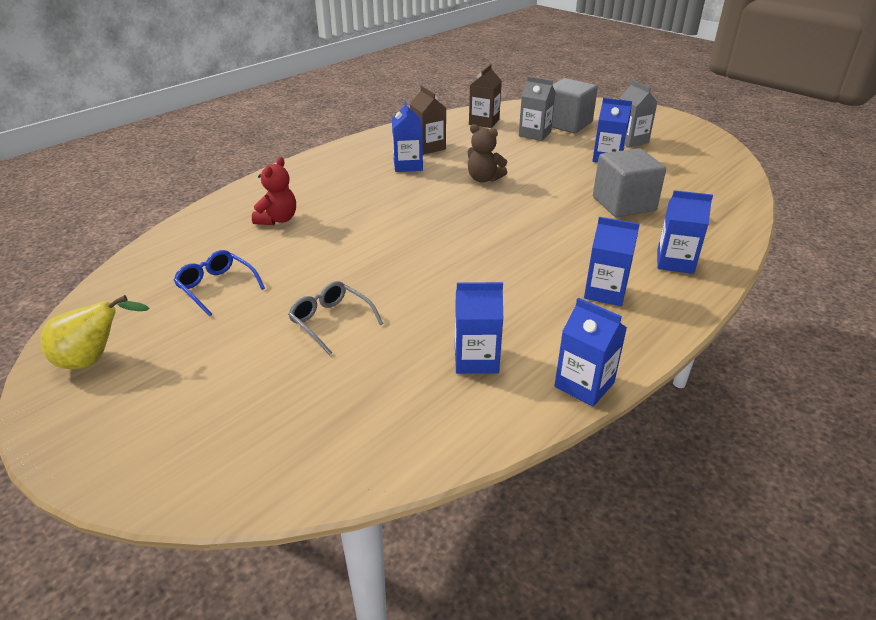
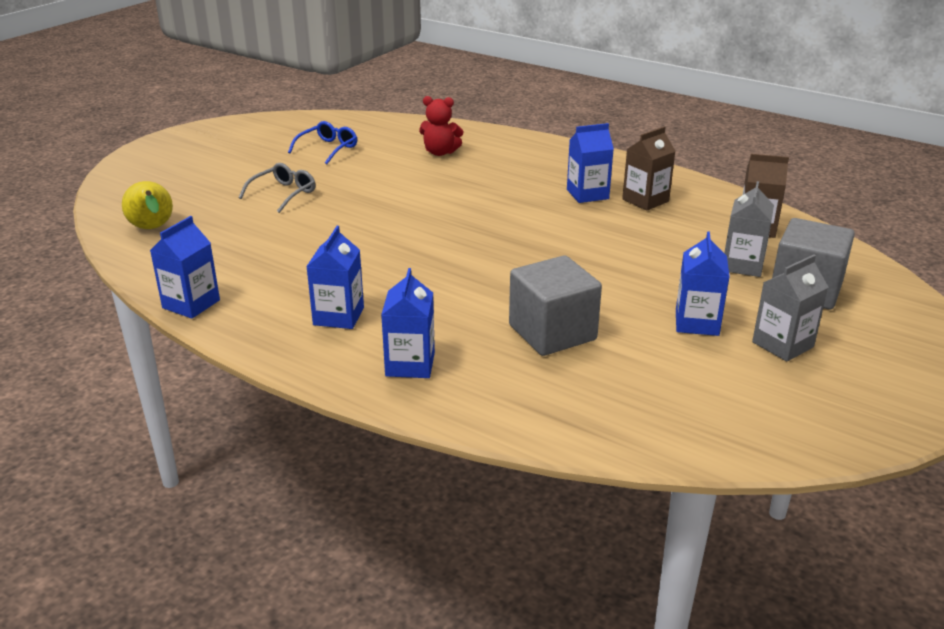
camera: 80 degrees right, 5 degrees down
(94, 360) = (240, 131): yellow pear -> yellow pear (152, 229)
(476, 359) = (230, 255): blue carton -> none
(484, 179) = (576, 238): brown teddy bear -> none

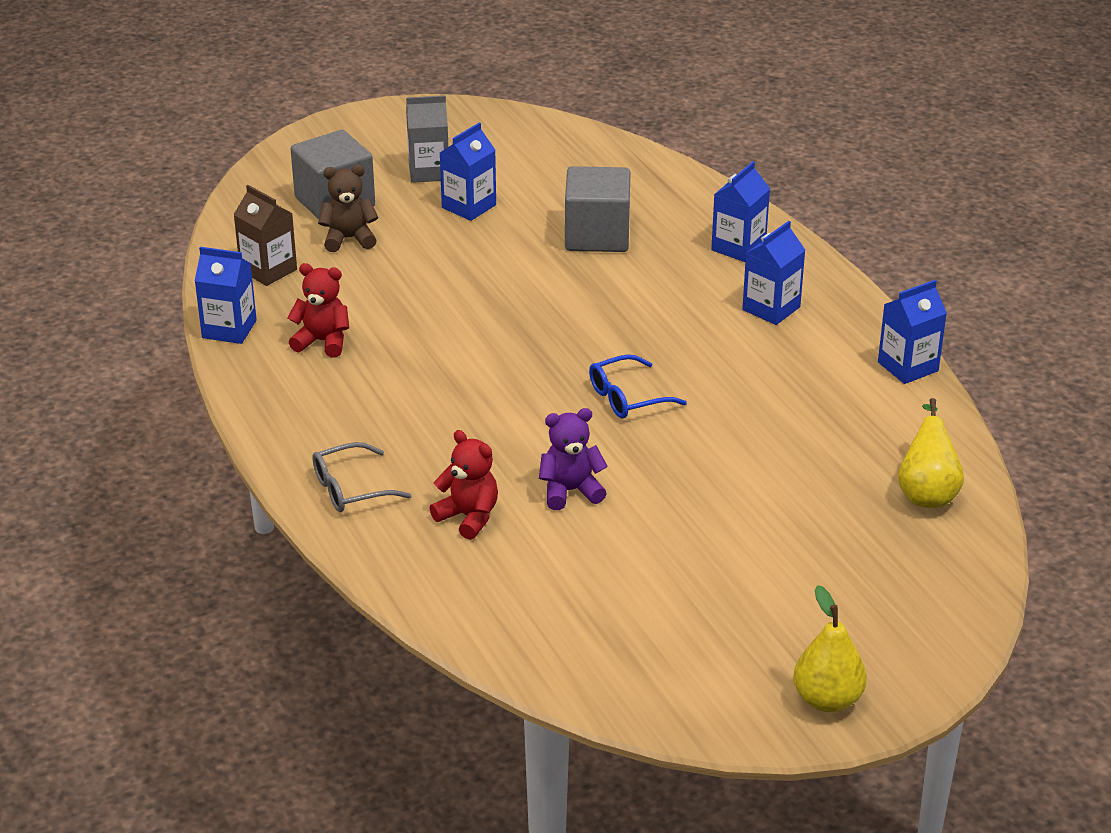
camera: 150 degrees left, 5 degrees up
(188, 139) = (827, 699): none -> yellow pear
(284, 193) = (736, 504): grey glasses -> grey glasses (349, 489)
(328, 148) = (619, 587): blue glasses -> blue glasses (626, 398)
(393, 175) = (570, 491): none -> purple teddy bear
(587, 194) = (373, 373): blue carton -> blue carton (229, 329)
(645, 200) = (322, 342): brown carton -> red teddy bear
(742, 265) = (349, 239): grey carton -> brown teddy bear

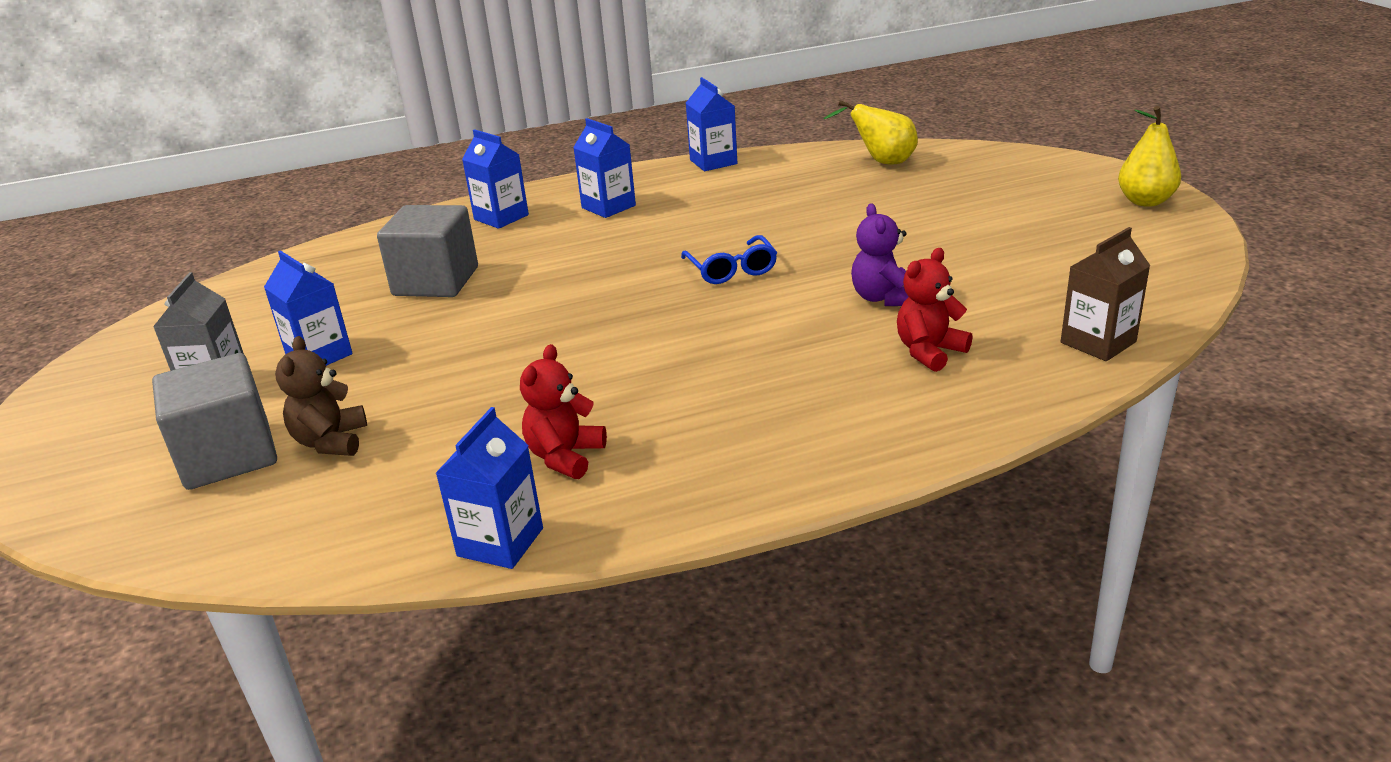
camera: 80 degrees left, 5 degrees down
(268, 270) = (365, 510): brown carton -> brown carton (1098, 342)
(349, 489) = (882, 428): grey glasses -> none

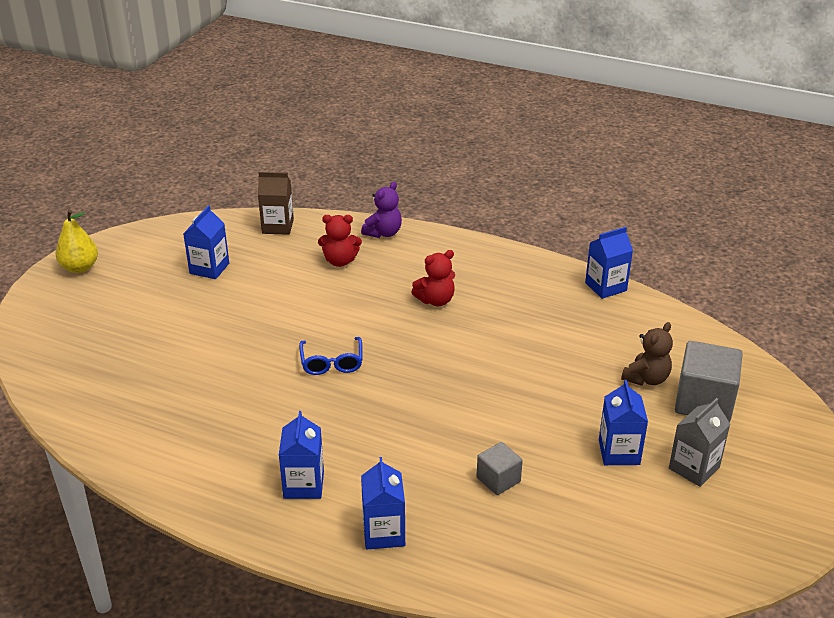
camera: 140 degrees left, 5 degrees up
(436, 281) = (498, 480): grey cube -> grey cube, size x0.56
(565, 457) = (547, 306): red teddy bear -> red teddy bear (436, 300)
(713, 162) = (161, 487): blue carton -> blue carton (209, 268)
(732, 270) = (332, 363): blue glasses -> blue glasses turned 150 degrees clockwise
(881, 162) = (89, 396): yellow pear -> none
(883, 298) = (303, 297): purple teddy bear -> purple teddy bear (383, 233)

